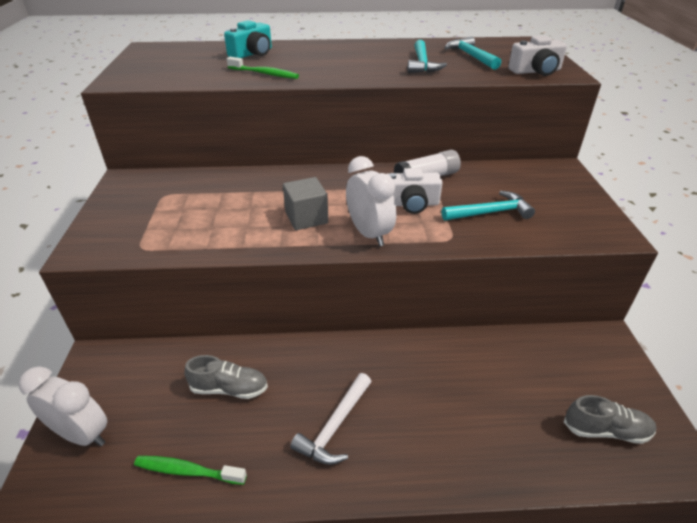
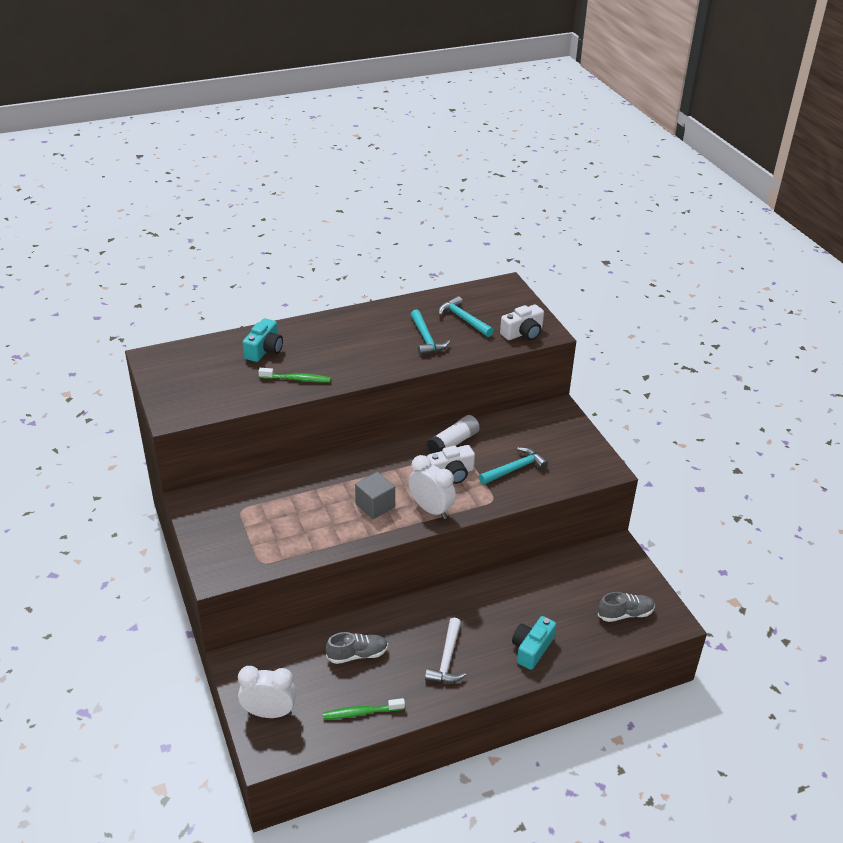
camera: 20 degrees left, 0 degrees up
(455, 444) = (532, 649): none -> turquoise camera

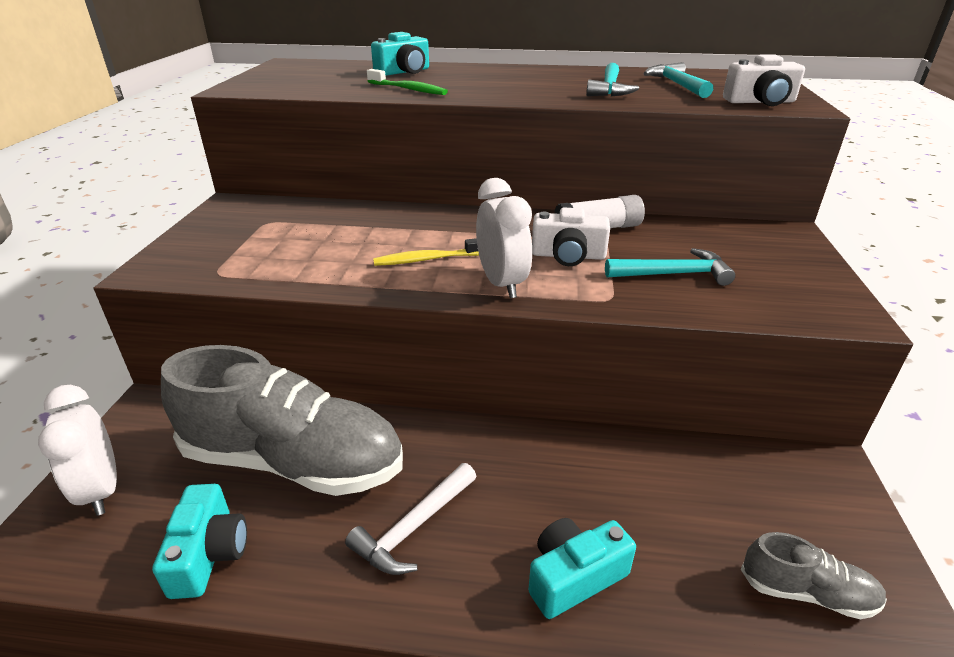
camera: 30 degrees right, 5 degrees down
(269, 712) = (101, 490): white clock -> white clock turned 150 degrees counterclockwise
(357, 654) = (294, 461): grey shoe -> grey shoe, size x2.28
(361, 713) = (209, 553): green toothbrush -> turquoise camera
(375, 505) = (428, 259): grey cube -> yellow toothbrush

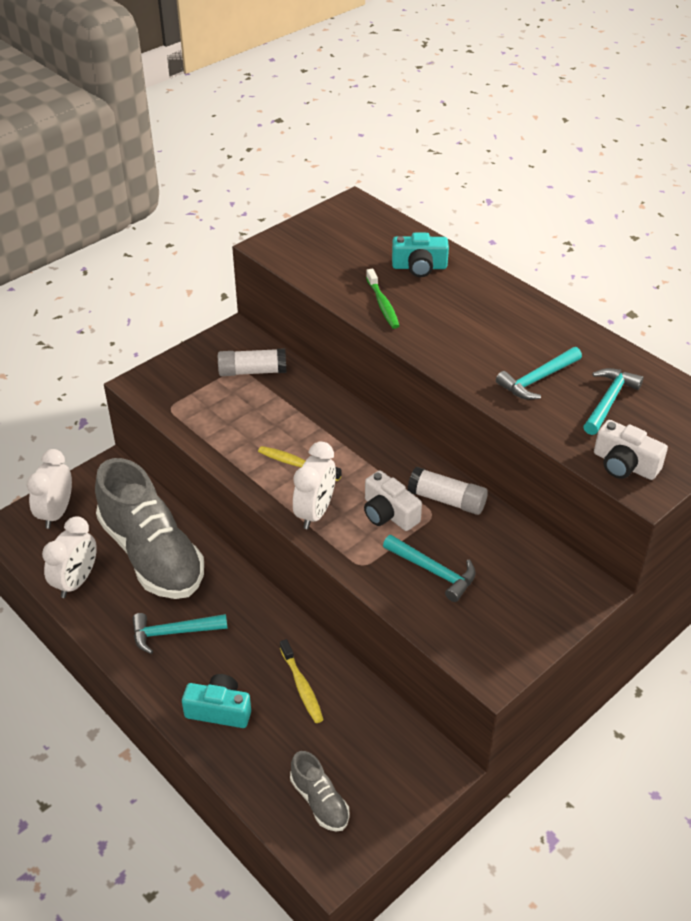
camera: 40 degrees right, 10 degrees up
(209, 553) = (76, 582): turquoise camera -> white clock
(285, 219) = (252, 371): none -> white glue stick
(413, 528) = (173, 633): white hammer -> turquoise hammer
(621, 485) = (302, 686): none -> yellow toothbrush

